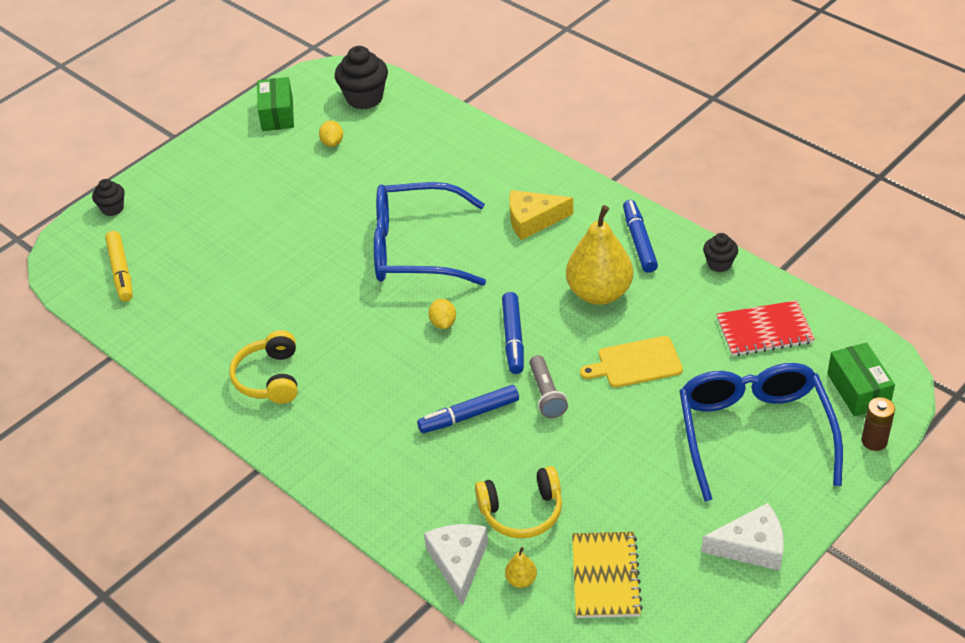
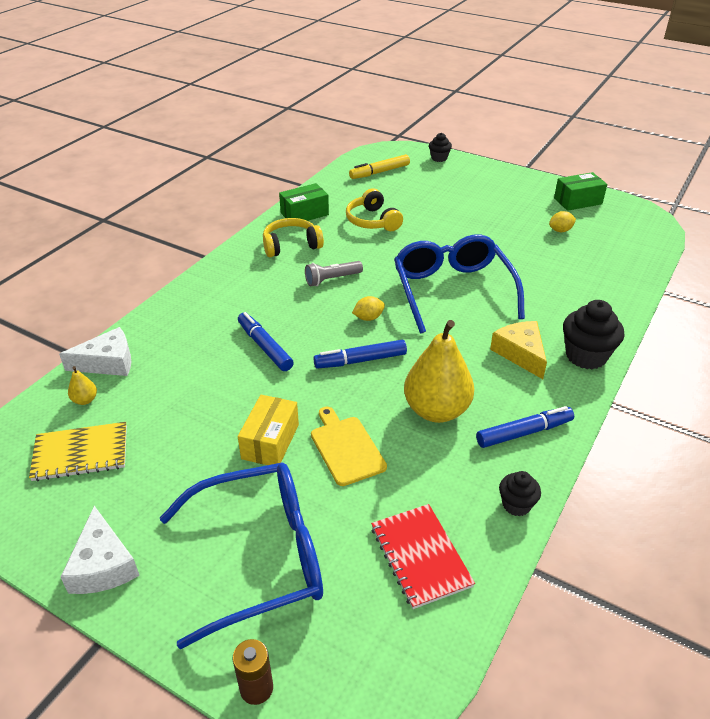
camera: 75 degrees right, 5 degrees down
(364, 98) = (627, 237): black cupcake -> black cupcake (586, 356)
(522, 511) = (158, 391): yellow headphones -> yellow headphones (372, 221)
(546, 394) = (294, 390): grey flashlight -> grey flashlight (332, 279)
(617, 418) = (270, 441): none -> yellow box
(858, 390) = (341, 666): green box -> green box (304, 214)

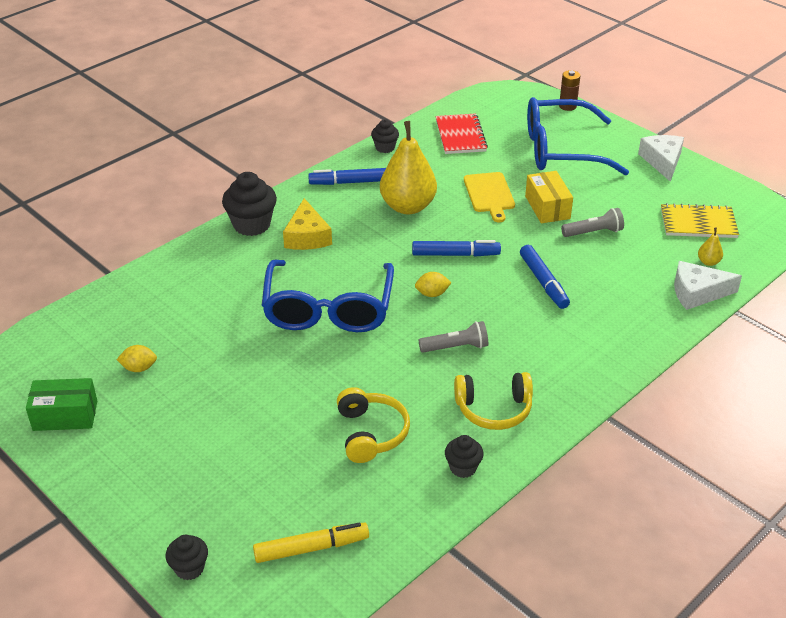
camera: 165 degrees left, 0 degrees up
(212, 415) = (594, 232): none -> grey flashlight
(270, 441) = (547, 207): yellow box -> yellow box turned 45 degrees counterclockwise
(304, 214) = (463, 468): green box -> black cupcake

